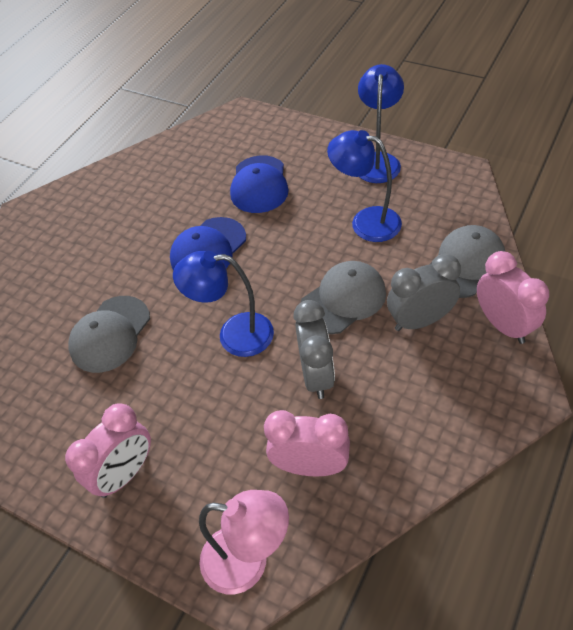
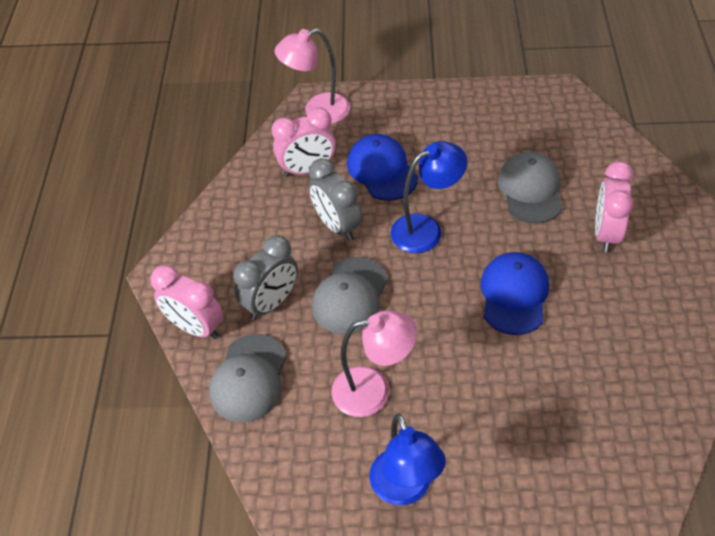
camera: 150 degrees right, 0 degrees up
(125, 474) = (431, 118): pink clock -> pink clock (605, 233)
(259, 185) = (524, 394): blue cap -> blue cap (382, 170)
(366, 221) = (373, 391): blue lamp -> pink lamp

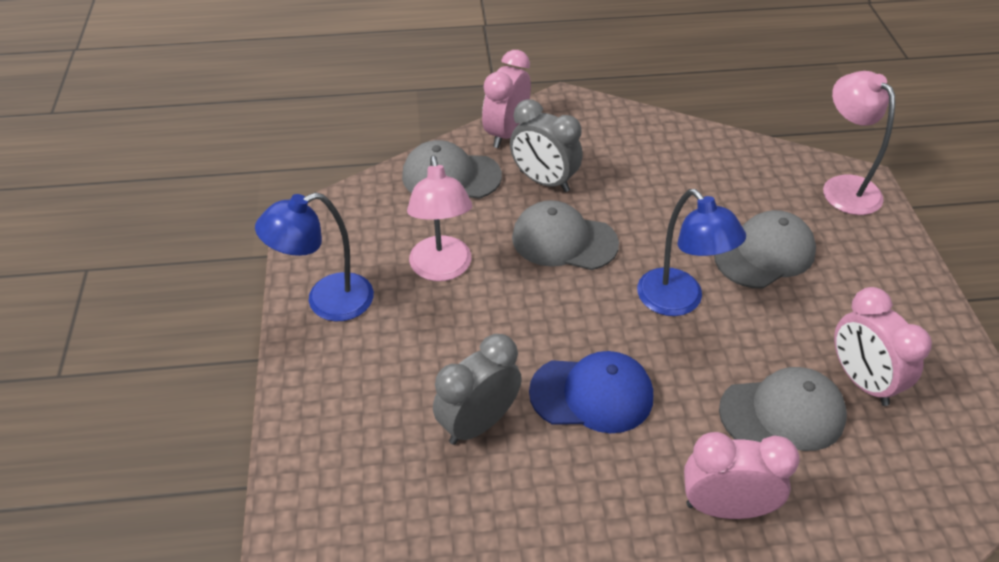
camera: 80 degrees right, 5 degrees down
(307, 169) = (742, 188): pink clock -> pink clock (861, 381)
(337, 226) = (662, 221): grey clock -> grey clock (478, 423)
(382, 170) = (765, 254): blue cap -> grey cap

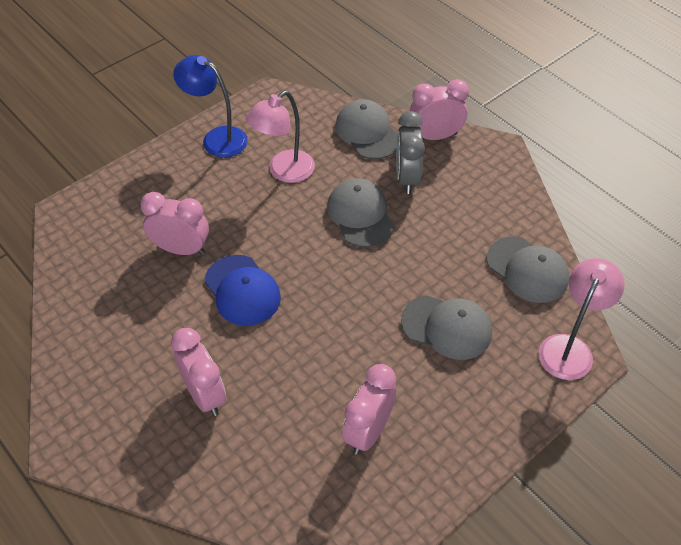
camera: 55 degrees right, 5 degrees up
(478, 423) = (181, 249): grey clock -> pink clock
(678, 302) = (356, 299): blue lamp -> none
(782, 413) = (302, 396): grey cap -> grey cap (527, 270)

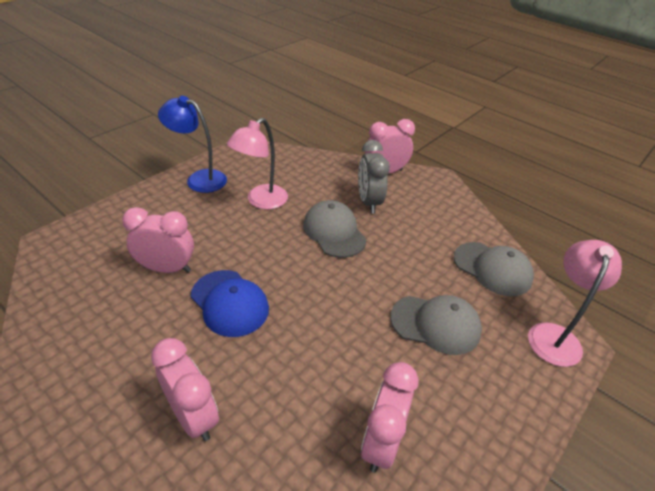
camera: 10 degrees left, 10 degrees down
(367, 132) = (329, 171): grey cap -> none

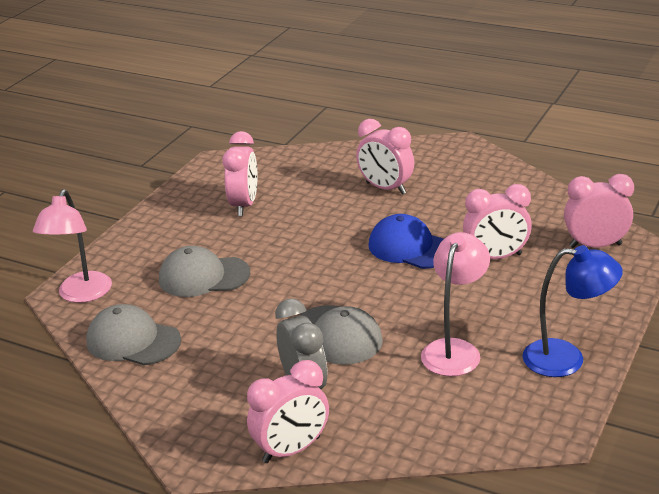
camera: 170 degrees right, 10 degrees down
(77, 257) = (595, 245): none -> pink clock

